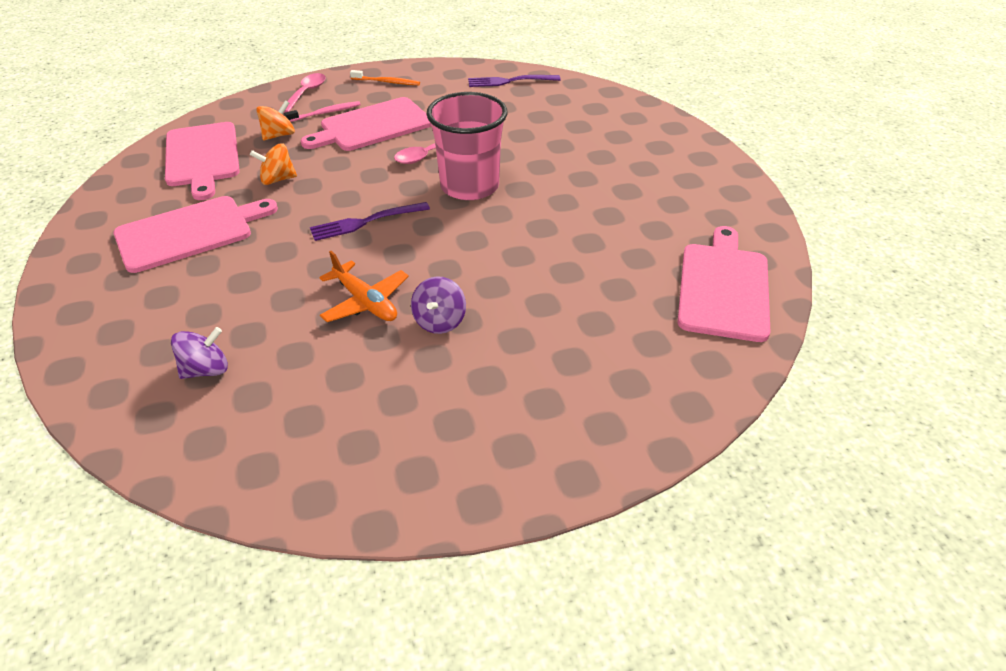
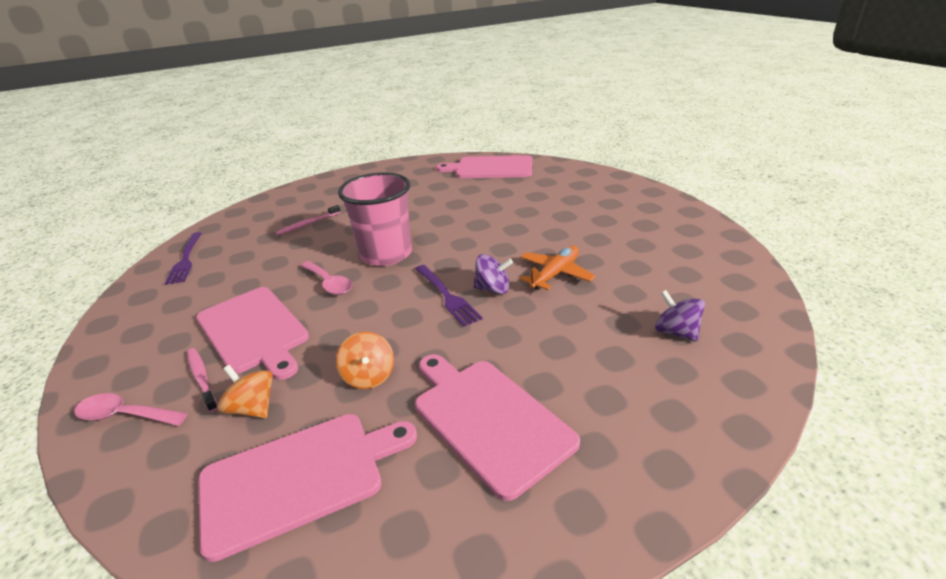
camera: 95 degrees left, 10 degrees down
(387, 82) = (135, 343): orange toothbrush -> none
(439, 321) = (561, 242): purple spinning top -> purple spinning top (493, 289)
(563, 135) = (307, 224): none -> pink toothbrush

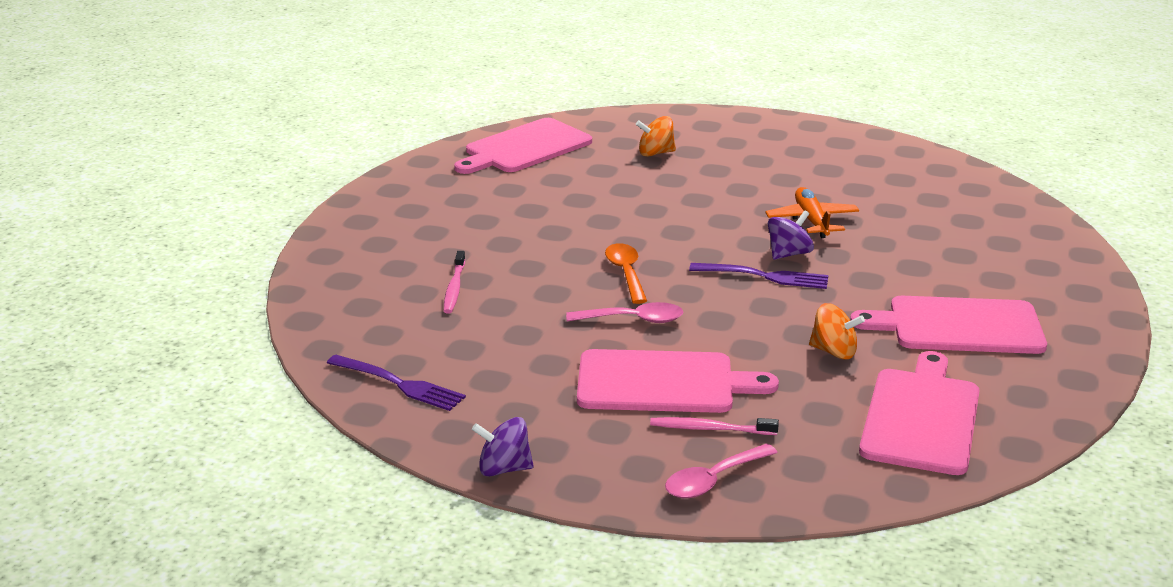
camera: 50 degrees left, 5 degrees down
(253, 408) = (800, 414): orange spinning top -> orange spinning top (655, 153)
(386, 254) = (626, 273): pink cup -> orange spoon
(676, 332) = (965, 221): purple spinning top -> purple spinning top (504, 469)

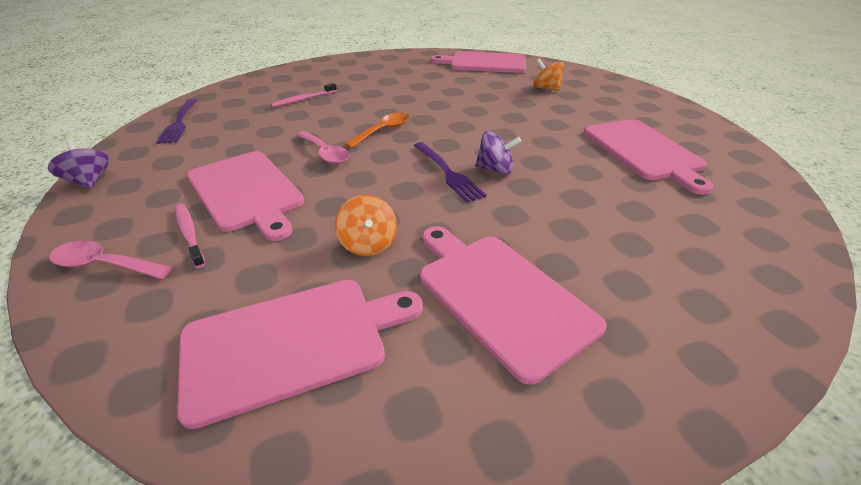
camera: 50 degrees right, 10 degrees up
(812, 221) = (559, 160): orange plane -> none
(848, 181) = (644, 151): none -> pink cutting board

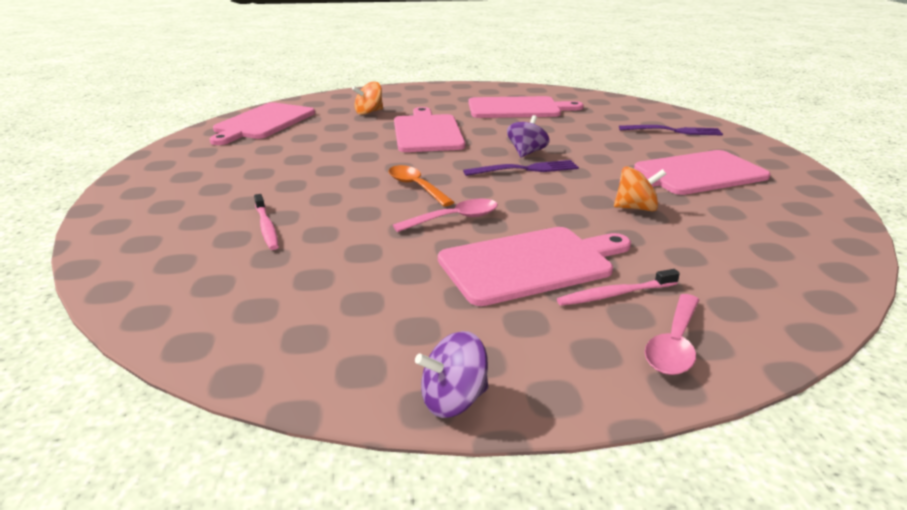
camera: 75 degrees left, 10 degrees down
(179, 122) = (261, 332): purple fork -> purple fork (674, 131)
(292, 343) = (759, 240): pink cutting board -> pink cutting board (427, 132)

